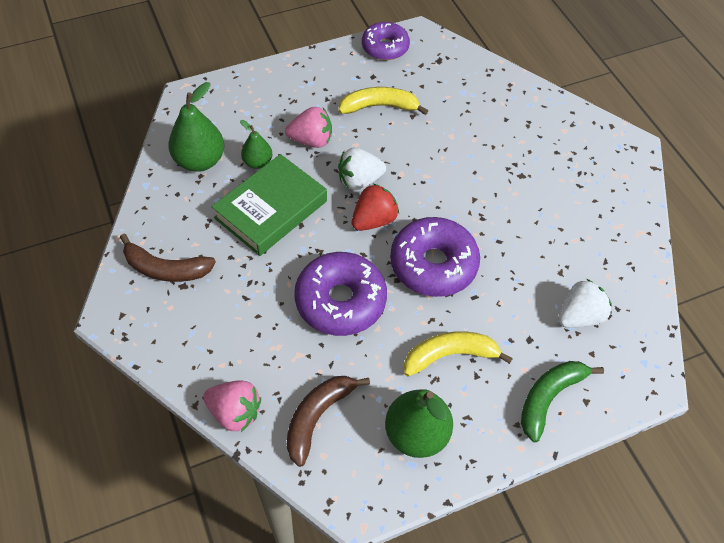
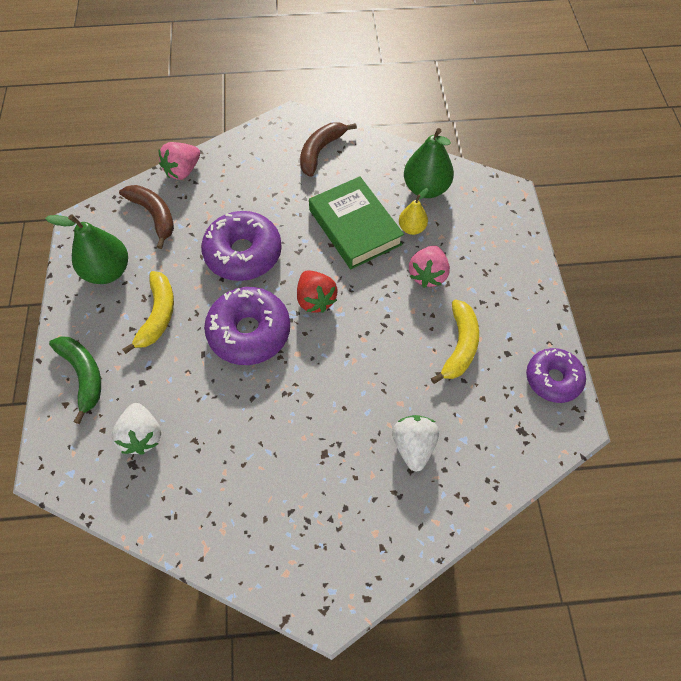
camera: 110 degrees right, 5 degrees up
(258, 162) = (412, 228): green pear -> yellow pear
(359, 181) = (365, 301): white strawberry -> white strawberry (413, 446)

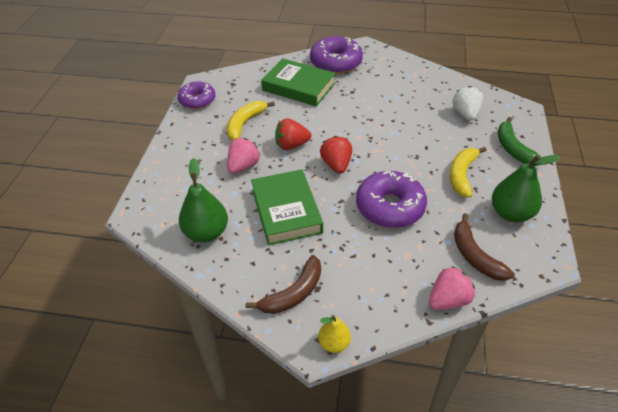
camera: 165 degrees left, 15 degrees down
(249, 332) = (391, 153): purple donut -> purple donut (336, 63)
(381, 320) = (291, 145): none -> red strawberry
(412, 228) = (238, 201): yellow pear -> yellow pear (334, 343)
(413, 446) = (299, 87): white strawberry -> green book

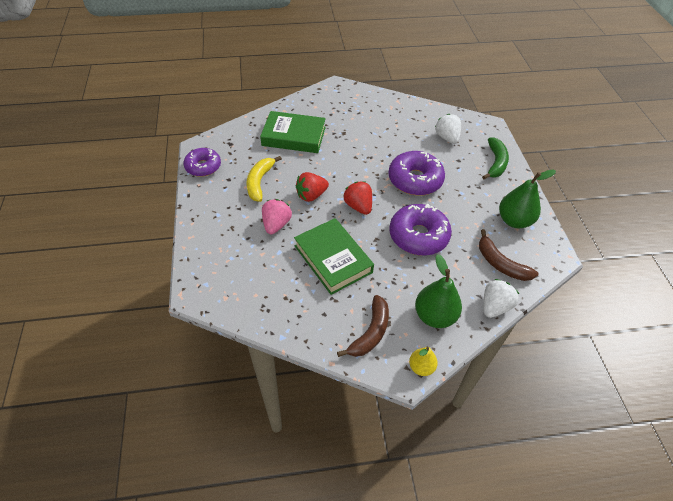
camera: 20 degrees left, 5 degrees up
(206, 233) = (270, 296): green pear -> green pear (434, 316)
(336, 63) = (317, 106): purple donut -> purple donut (415, 180)
(448, 300) = (494, 306): pink strawberry -> white strawberry
(462, 175) = (465, 195): yellow banana -> none
(513, 149) = (495, 163): green banana -> green banana turned 135 degrees counterclockwise

